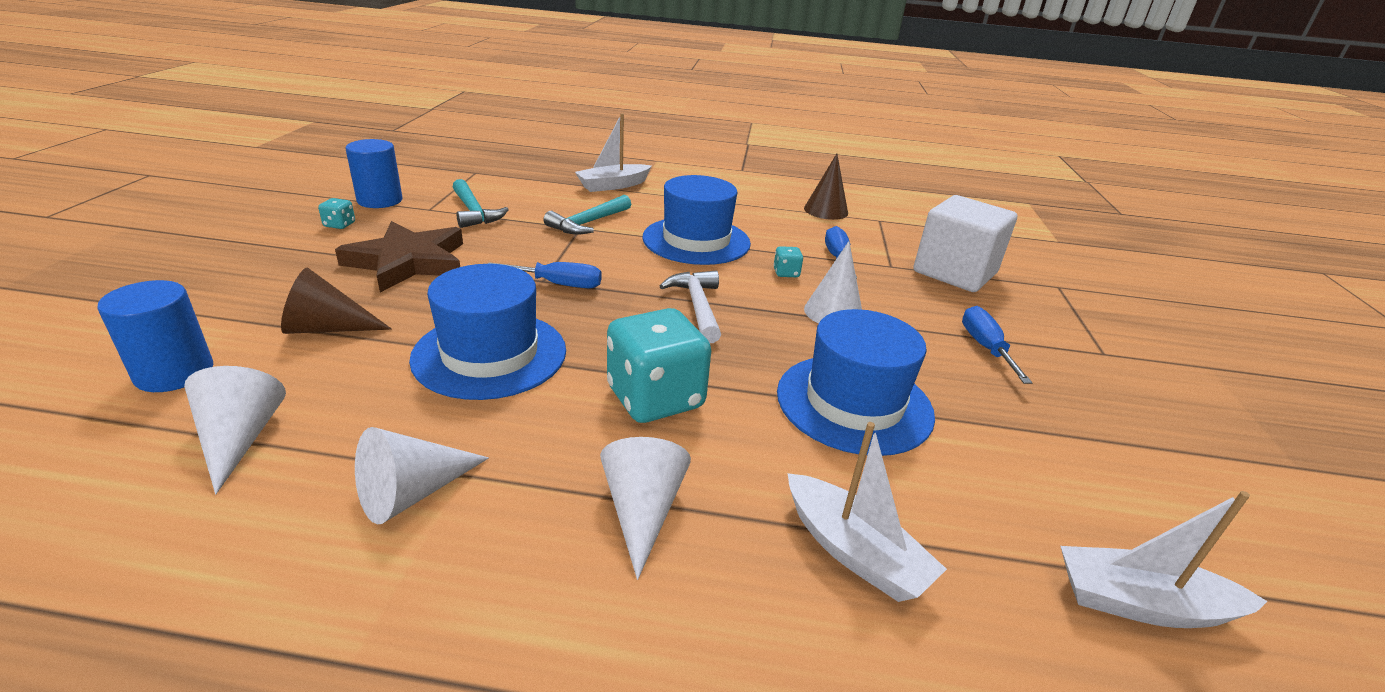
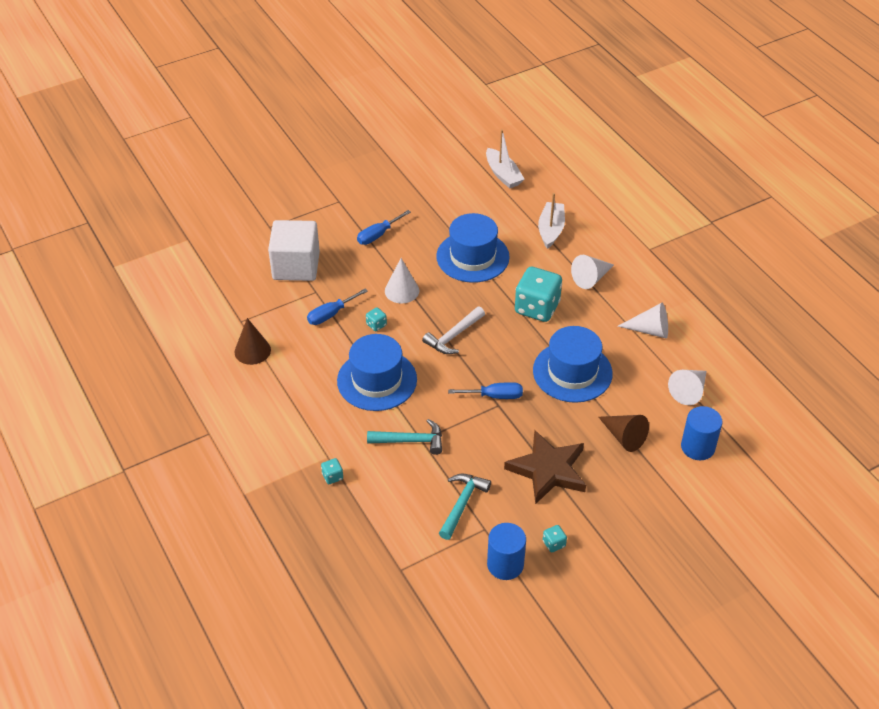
camera: 125 degrees left, 15 degrees up
(559, 284) = (495, 396): blue screwdriver -> blue screwdriver turned 120 degrees clockwise
(613, 185) = (332, 476): white boat -> turquoise dice

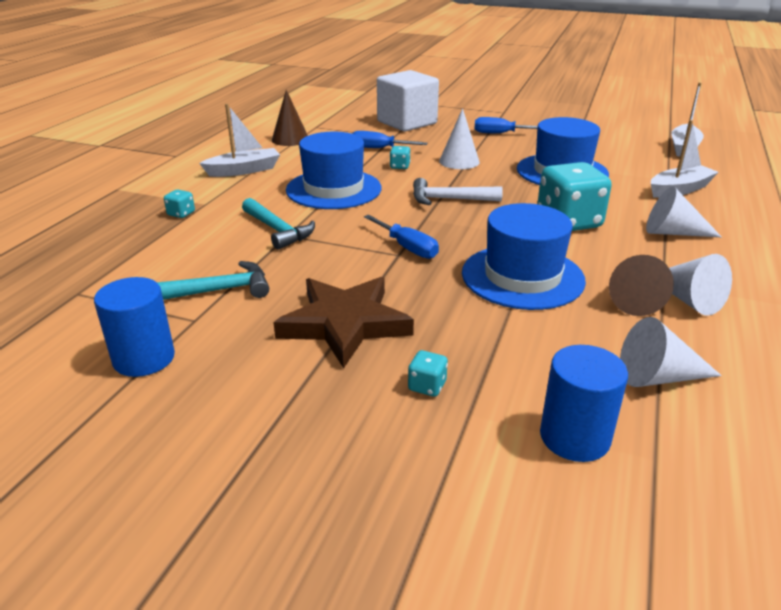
camera: 50 degrees right, 15 degrees down
(288, 409) = (244, 170): none -> white boat
(554, 544) = (219, 382): turquoise dice -> turquoise dice (427, 386)
(624, 437) = (484, 357): brown cone -> brown cone (631, 299)

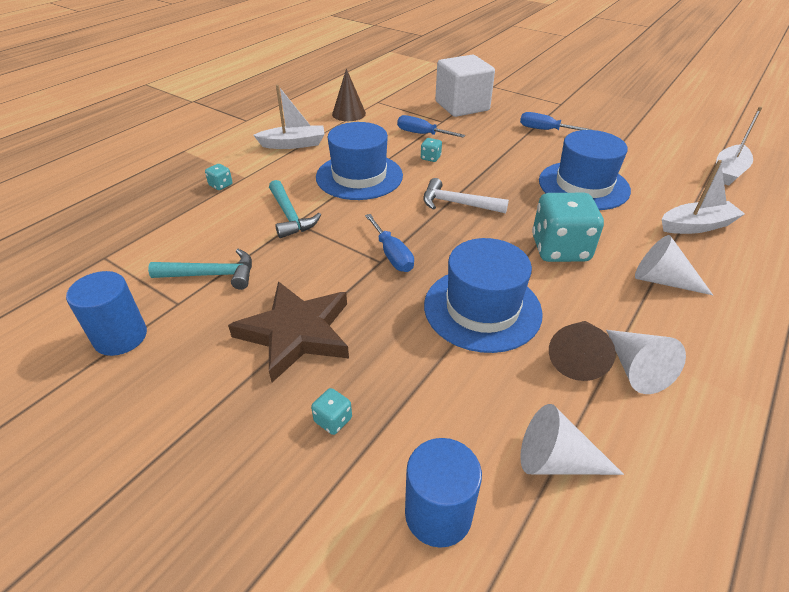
camera: 15 degrees right, 10 degrees up
(459, 161) = (488, 159): white cone -> none

